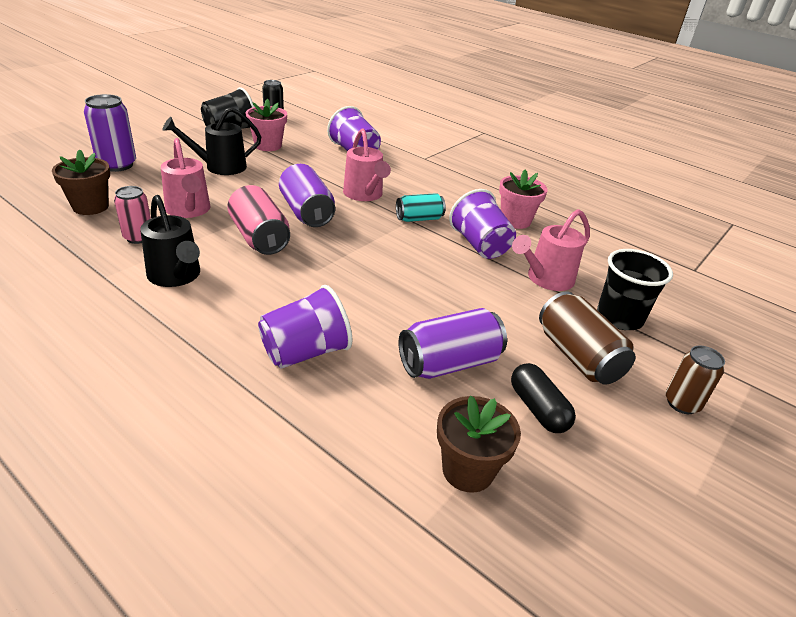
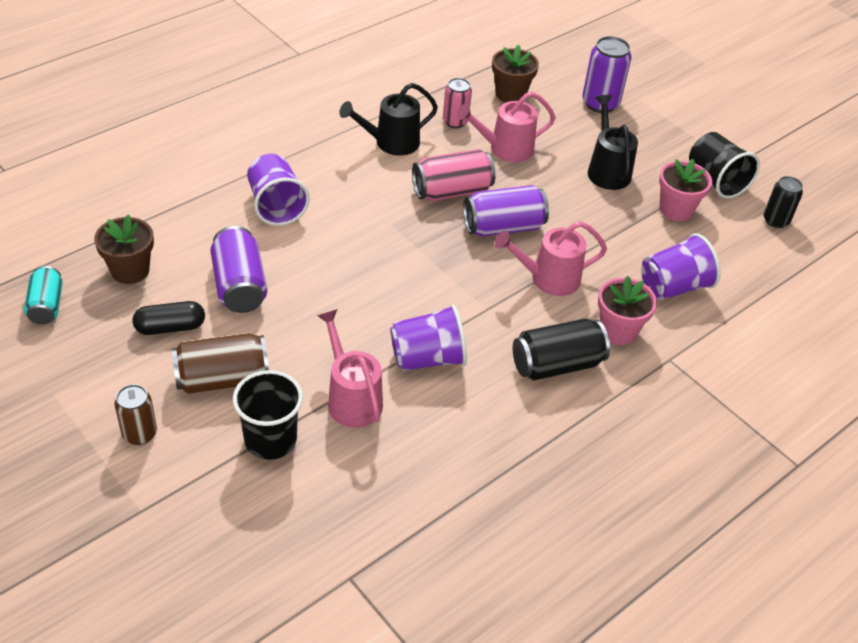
camera: 100 degrees right, 10 degrees up
(419, 218) = (490, 317): turquoise can -> turquoise can (46, 306)
(453, 194) = (556, 364): none -> black can
(515, 221) = (485, 412): pink flower pot -> pink flower pot (618, 330)

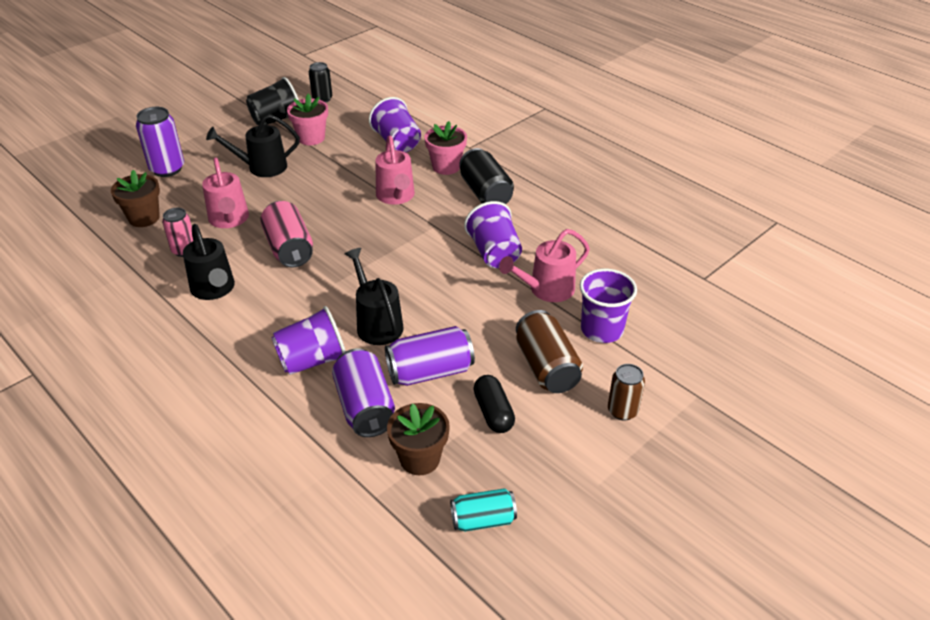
camera: 90 degrees left, 5 degrees down
(270, 440) = (602, 330): black cup -> purple cup
(320, 251) = (377, 323): none -> black watering can
(503, 227) = (336, 219): purple can -> purple can (365, 407)

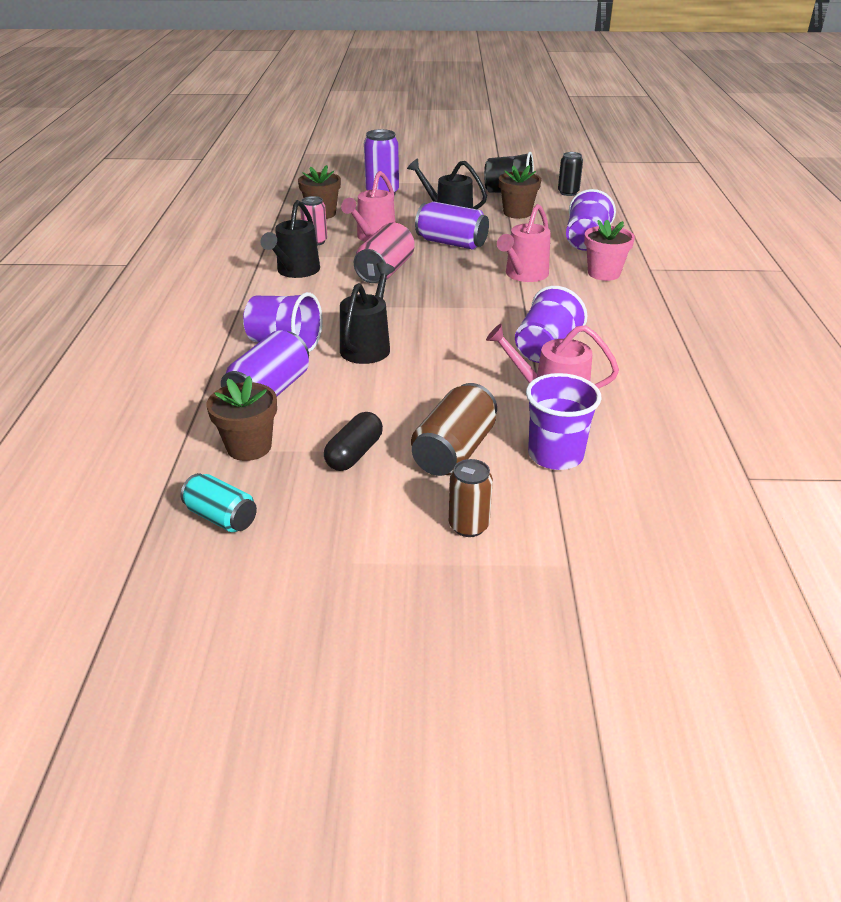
camera: 45 degrees right, 5 degrees down
(311, 138) = (517, 213): pink flower pot -> brown flower pot
(430, 372) = (353, 398): purple can -> purple can (451, 243)
(485, 193) = (611, 305): black can -> none

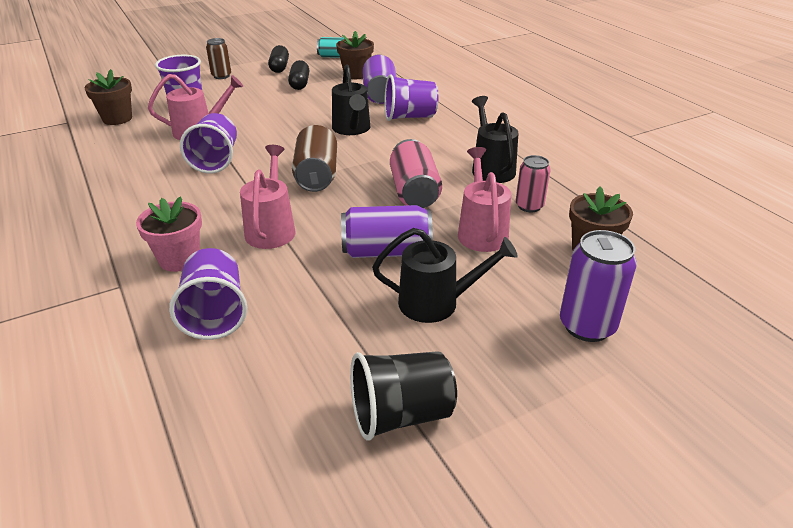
camera: 150 degrees right, 0 degrees up
(349, 517) = (279, 67): none -> black capsule
(454, 451) = (246, 95): brown can -> brown can (316, 175)
(517, 213) = (347, 350): brown flower pot -> brown flower pot (117, 119)
(568, 192) = (290, 466): black can -> none

